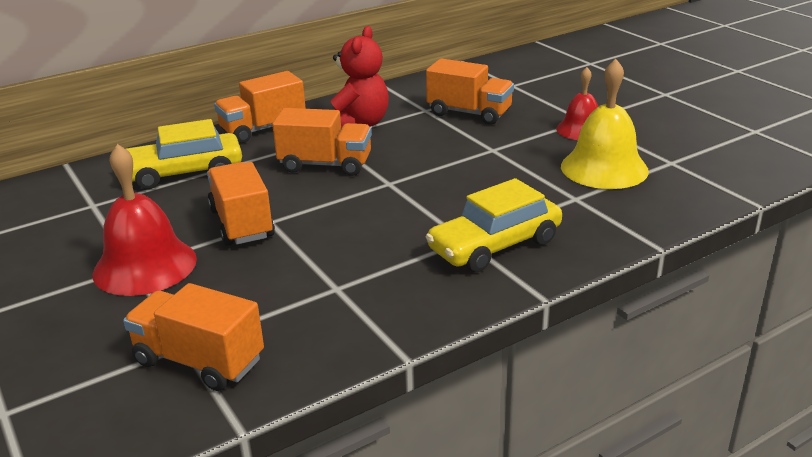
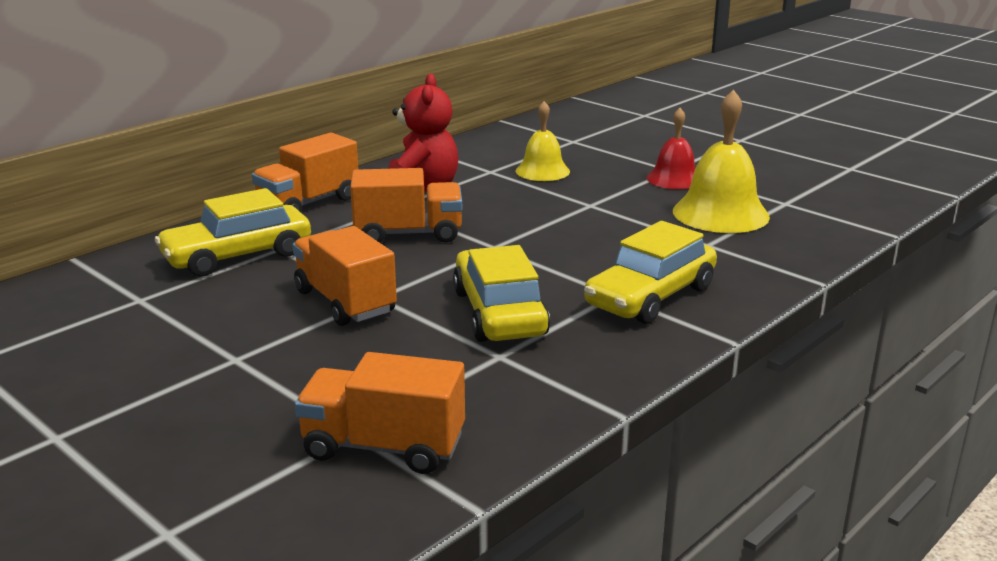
camera: 15 degrees left, 5 degrees down
(145, 266) = (251, 357): red bell -> none
(358, 247) = (499, 313): none -> yellow car
(469, 113) = (542, 171): orange truck -> yellow bell

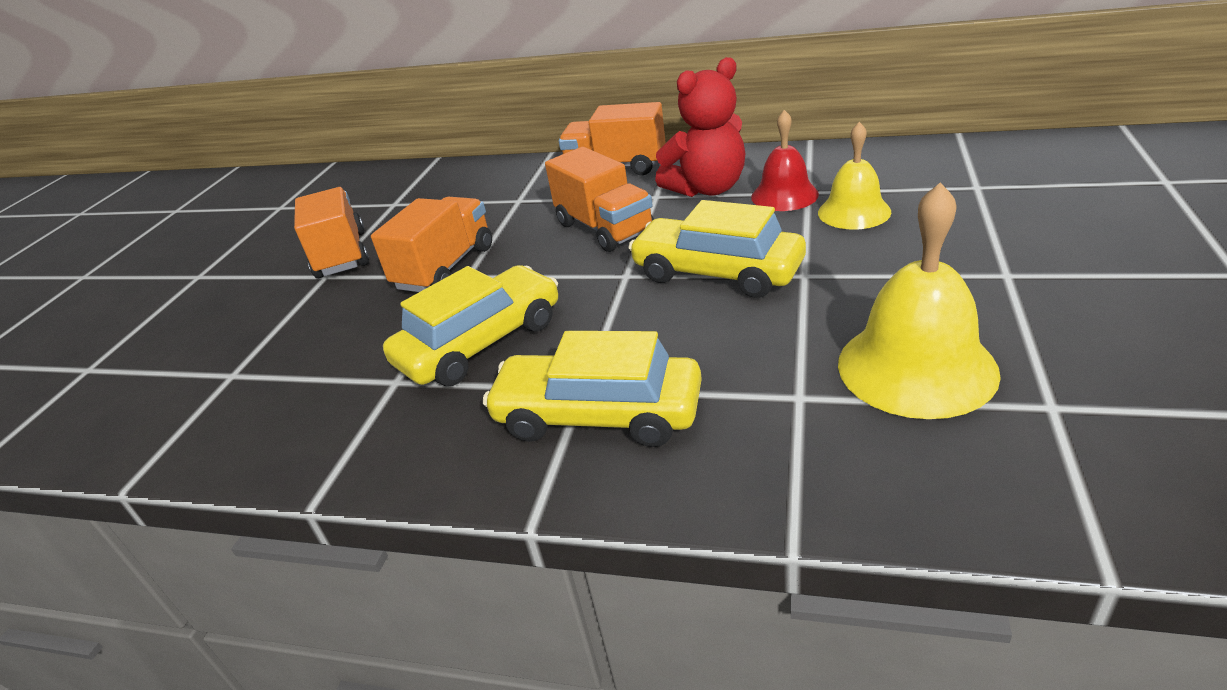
camera: 65 degrees right, 10 degrees up
(237, 256) = (490, 194): yellow car -> yellow car (717, 272)
(383, 447) = (212, 397): orange truck -> orange truck (341, 255)
(674, 179) = (977, 289): red bell -> red bell (784, 195)

